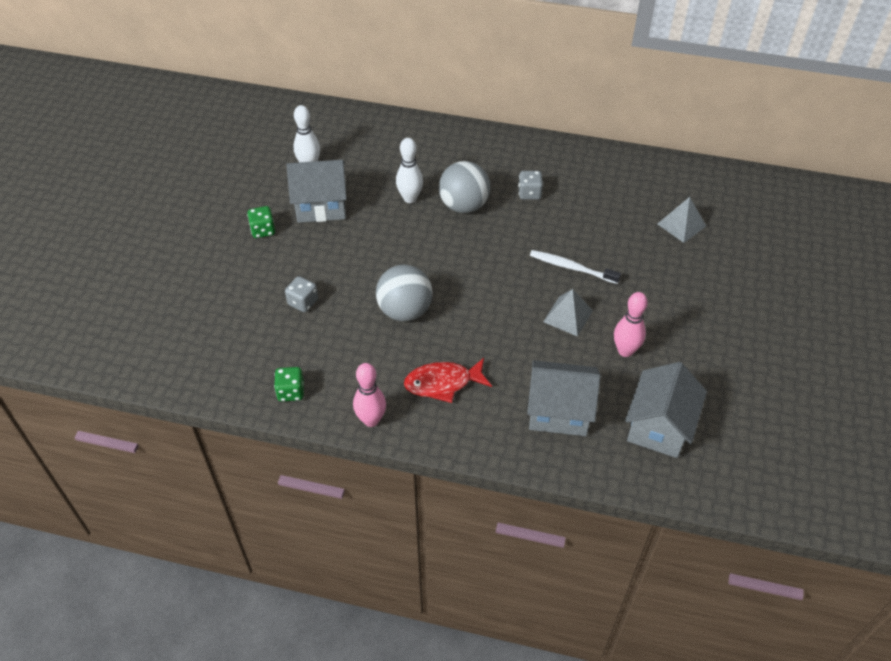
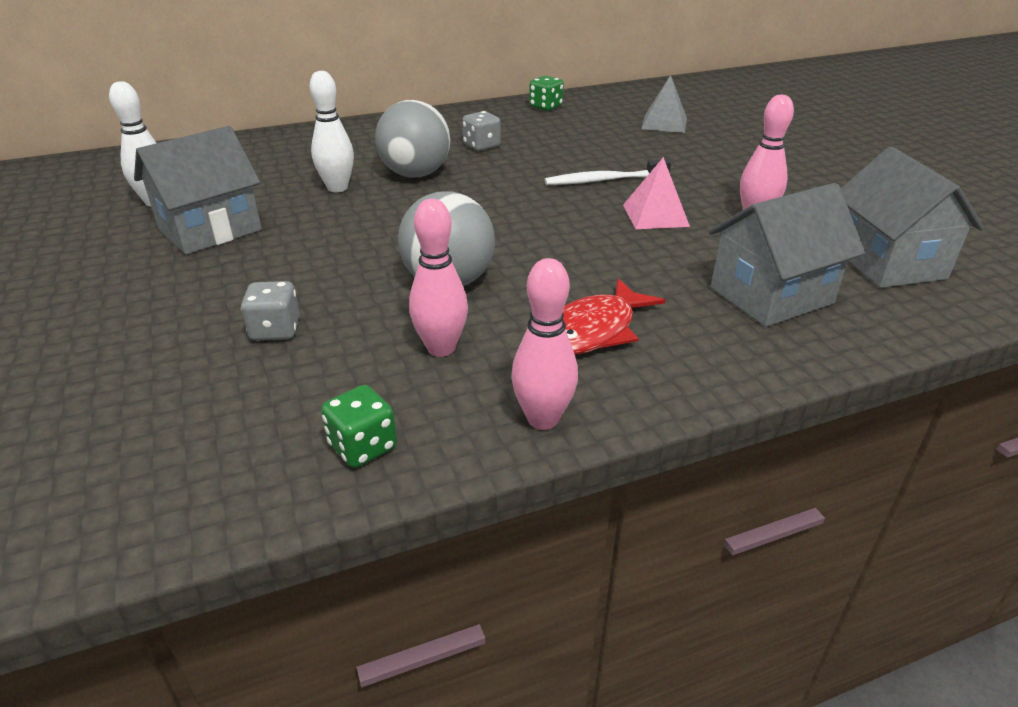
camera: 35 degrees left, 15 degrees down
(263, 230) = (130, 280): green dice -> green dice (545, 106)
(364, 354) = (441, 348): none -> pink bowling pin
(568, 316) = (655, 215): grey pyramid -> pink pyramid

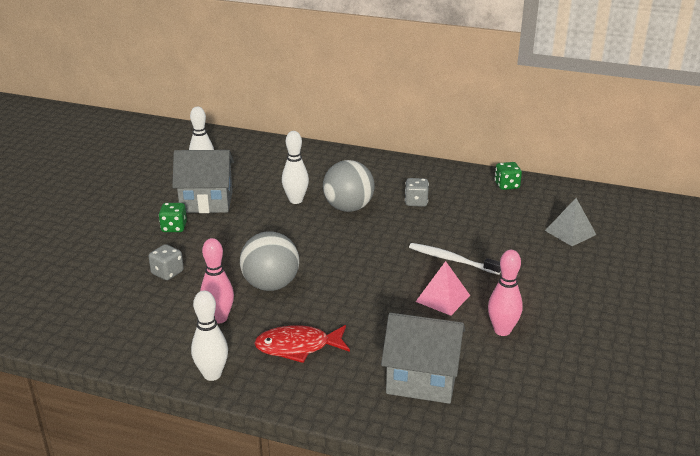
camera: 40 degrees right, 5 degrees down
(363, 447) = (132, 345): green dice -> green dice (174, 227)
(543, 419) = (212, 374): pink bowling pin -> white bowling pin
(887, 262) = (535, 400): grey house -> none

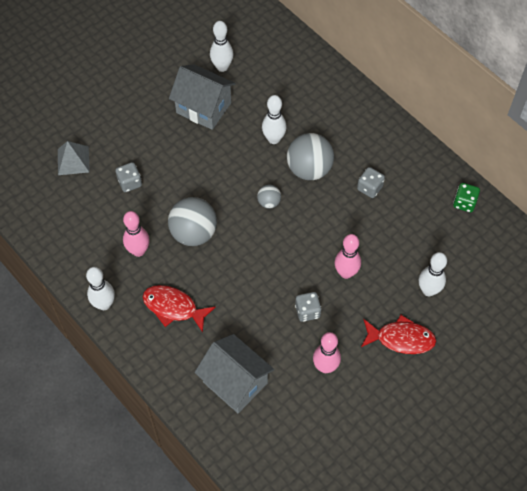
camera: 30 degrees right, 30 degrees up
(174, 227) = (162, 130): green dice -> none
(330, 240) = (269, 202): none -> grey ball
(442, 298) = (307, 311): pink pyramid -> grey dice
(451, 260) = (346, 273): white toothbrush -> pink bowling pin
(538, 245) = (428, 290): none -> white bowling pin
(550, 284) = (401, 339): none -> red fish
(570, 232) = (468, 289): grey pyramid -> grey pyramid (73, 160)

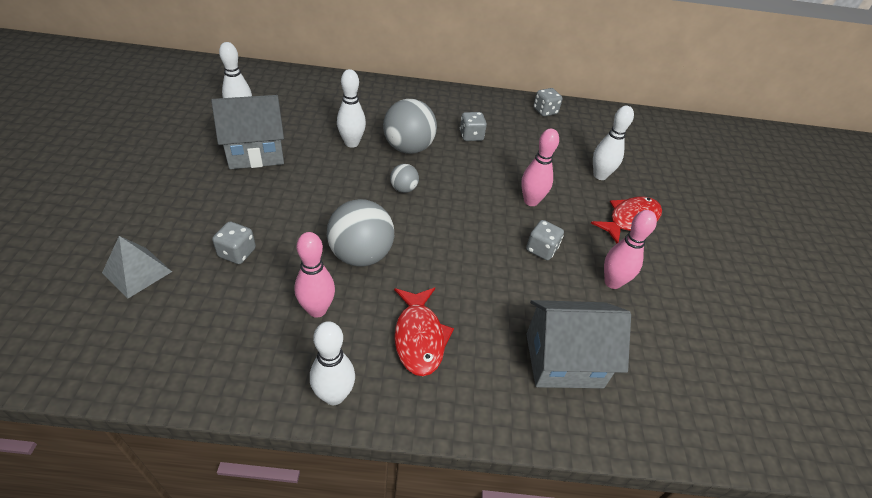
camera: 50 degrees left, 15 degrees down
(173, 307) = (419, 337): red fish -> red fish turned 75 degrees counterclockwise
(464, 203) = (545, 111): green dice -> grey dice

